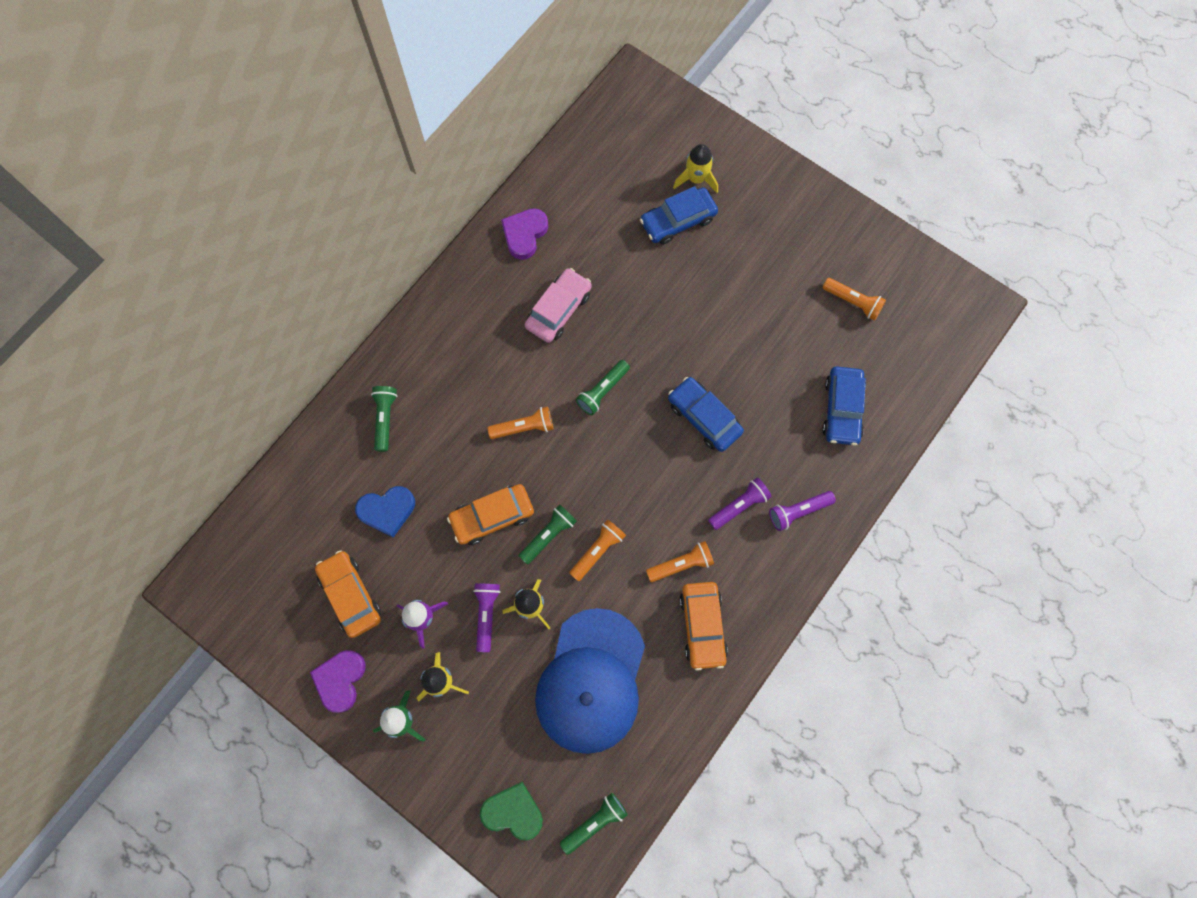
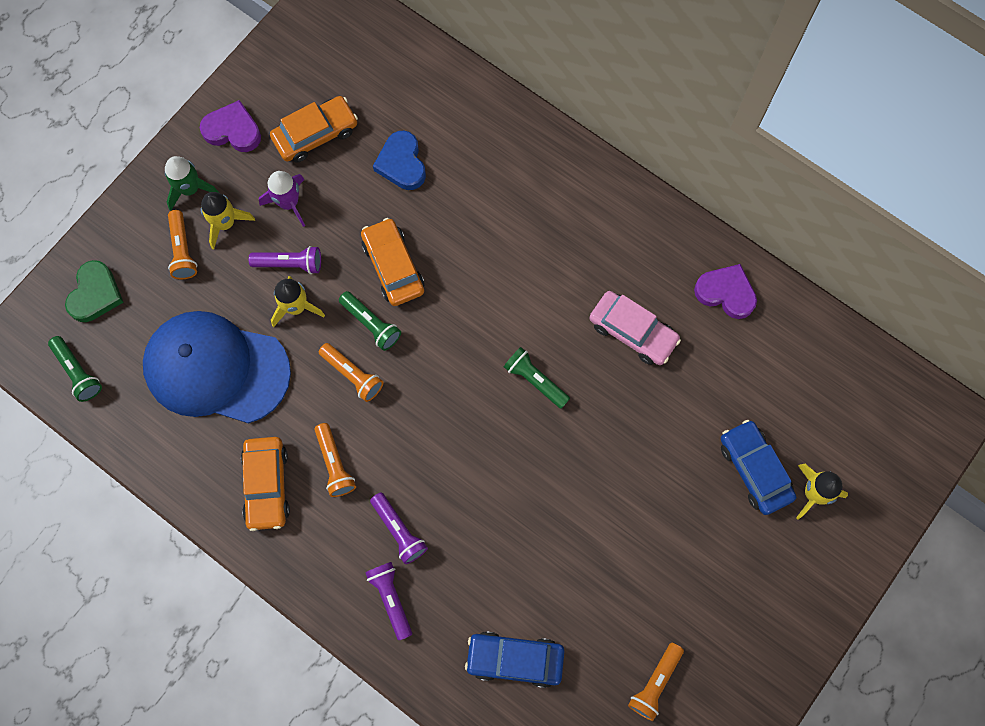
camera: 90 degrees right, 0 degrees up
(385, 419) = (501, 156): green flashlight -> none
(524, 427) = (492, 297): orange flashlight -> orange flashlight (183, 250)
(702, 626) = (266, 485): orange car -> orange car turned 90 degrees counterclockwise
(704, 417) = (504, 494): blue car -> none

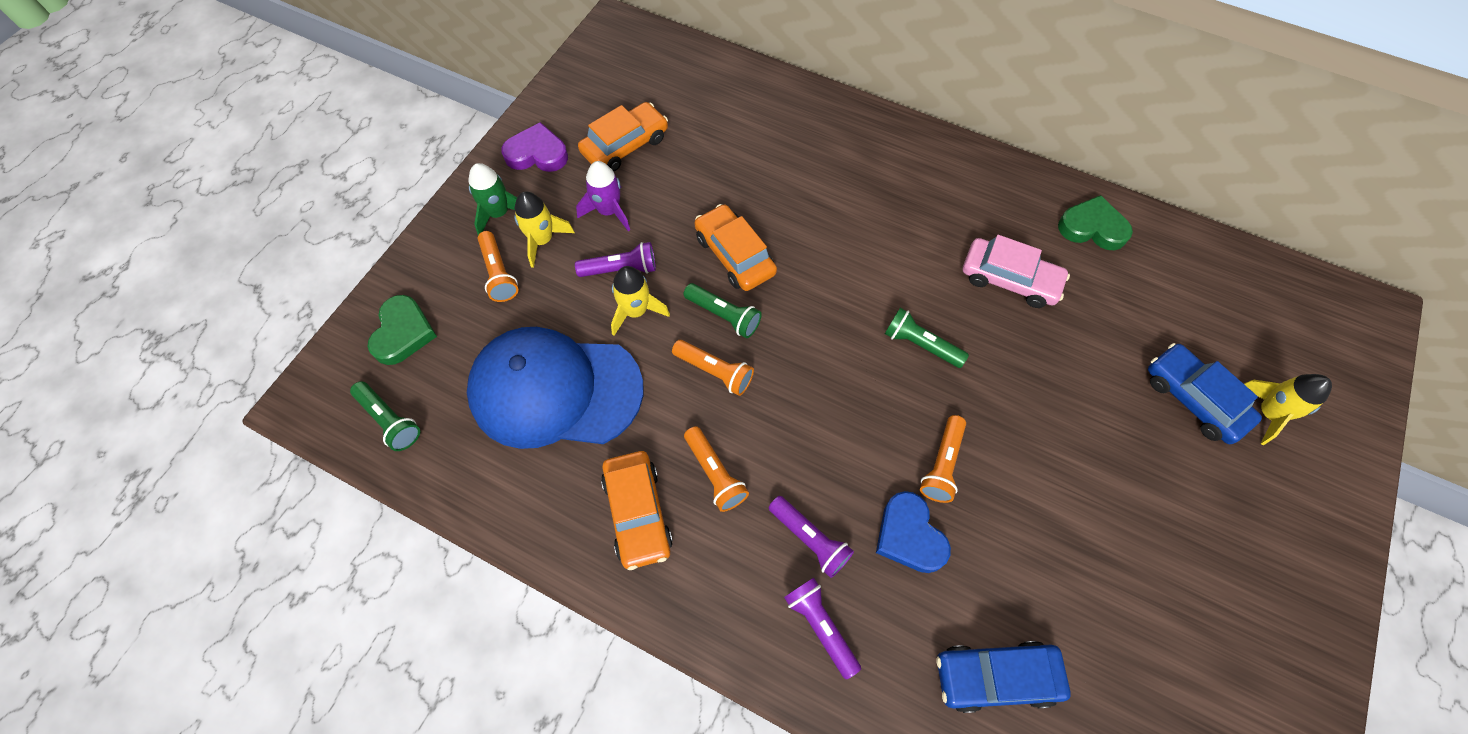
camera: 10 degrees left, 10 degrees down
(402, 163) = (721, 158): blue heart -> blue heart (909, 536)
(655, 683) = (1178, 674): orange flashlight -> orange flashlight (942, 465)
(726, 293) = (1092, 227): purple heart -> green heart

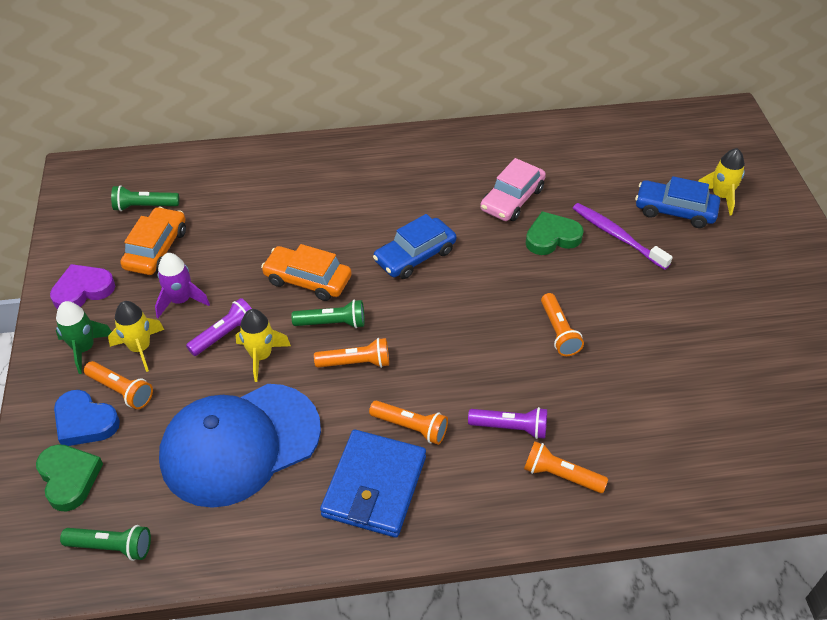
camera: 35 degrees left, 15 degrees down
(637, 513) = (374, 486): orange car -> blue wallet
(820, 626) = (560, 475): purple flashlight -> orange flashlight
(909, 536) = (572, 386): blue heart -> blue heart (85, 422)
(920, 344) = (486, 268): green flashlight -> green flashlight (144, 206)
(996, 676) = (689, 433): blue car -> blue car (415, 256)
(1009, 279) = (512, 199): pink car -> pink car turned 135 degrees clockwise
(1092, 227) = (539, 143): green heart -> green heart (552, 237)
(1097, 390) = (617, 236): none -> purple toothbrush

